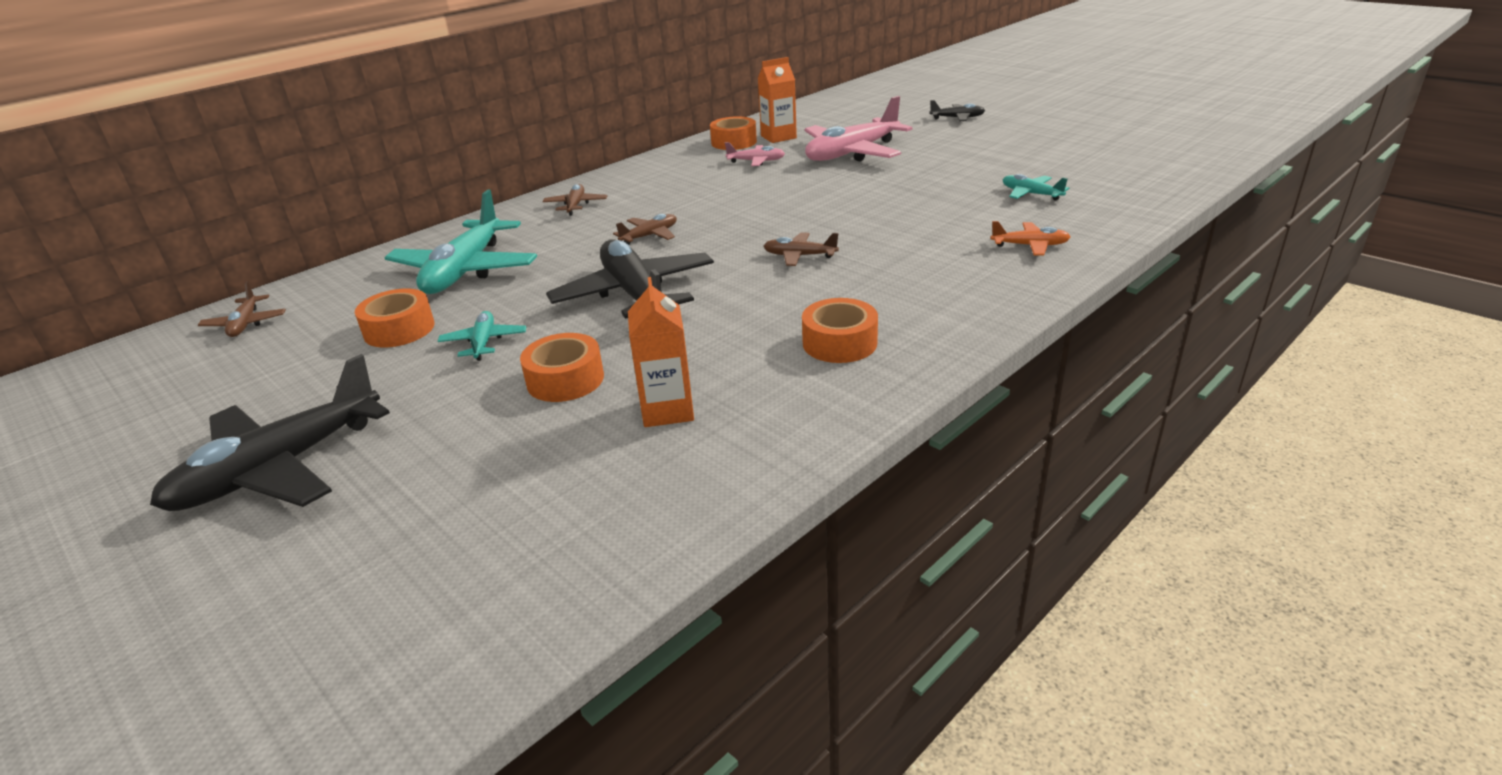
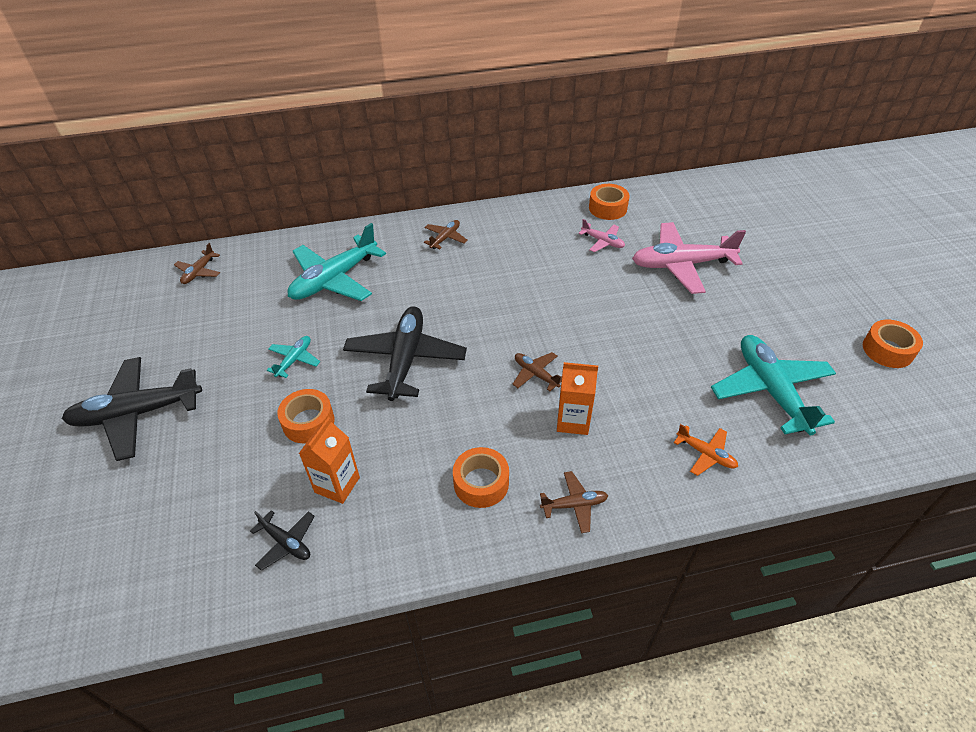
camera: 30 degrees right, 15 degrees up
(399, 329) = (263, 321): orange tape -> orange tape (887, 350)
(650, 236) = (462, 298): brown plane -> brown plane (574, 505)
(778, 137) = (645, 216): orange carton -> orange carton (573, 421)
(957, 118) = (811, 255): black plane -> black plane (286, 543)
(1031, 194) = (771, 390): turquoise plane -> turquoise plane, size x2.11

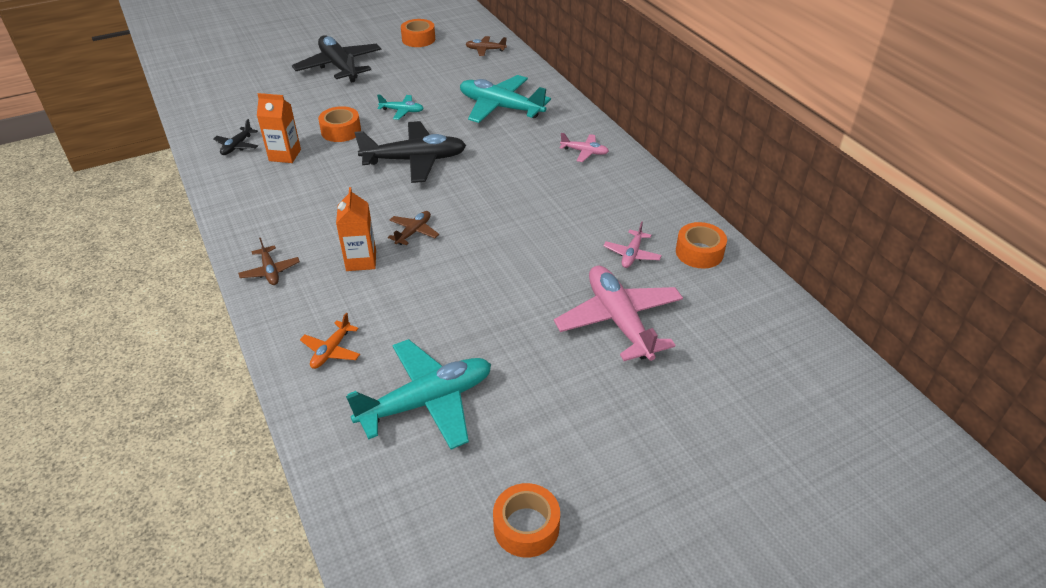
camera: 75 degrees right, 5 degrees down
(445, 238) = (584, 152): brown plane -> pink plane
(481, 483) = (290, 219): orange tape -> orange tape (418, 39)

